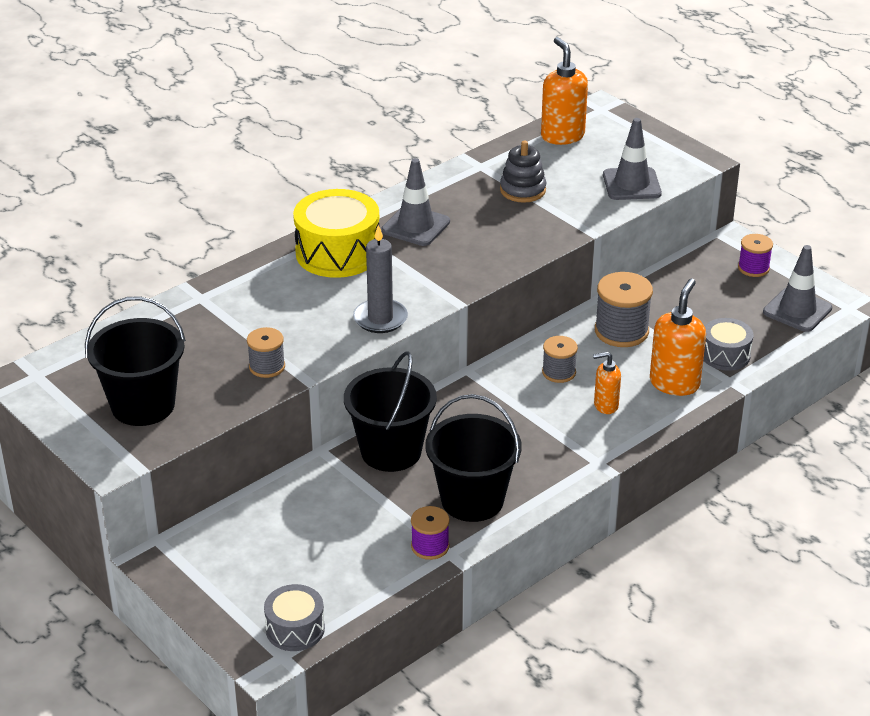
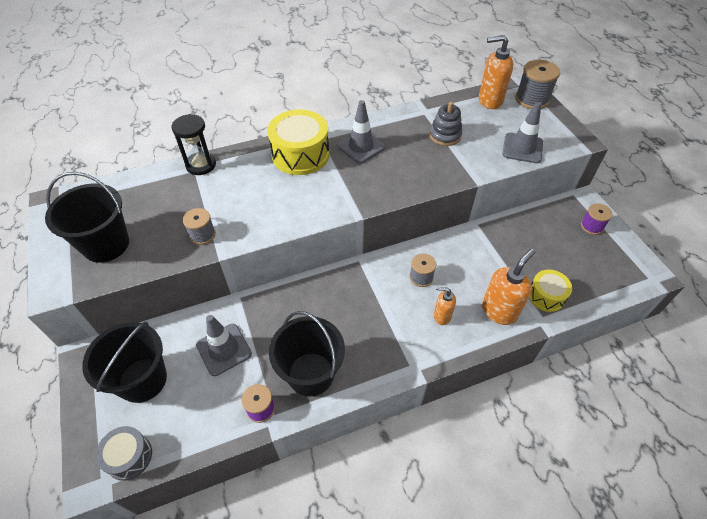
camera: 20 degrees right, 15 degrees up
(204, 293) = (201, 165): none -> black hourglass
(380, 319) = (298, 215): grey candle -> none
(391, 451) = (278, 311): black bucket -> black bucket (143, 380)
(562, 136) = (489, 101): orange soap dispenser -> orange soap dispenser turned 90 degrees counterclockwise
(621, 331) = (478, 254): grey spool -> grey spool (532, 99)
(725, 355) = (546, 296): grey drum -> yellow drum
(797, 310) = (613, 271): grey traffic cone -> grey traffic cone (224, 349)

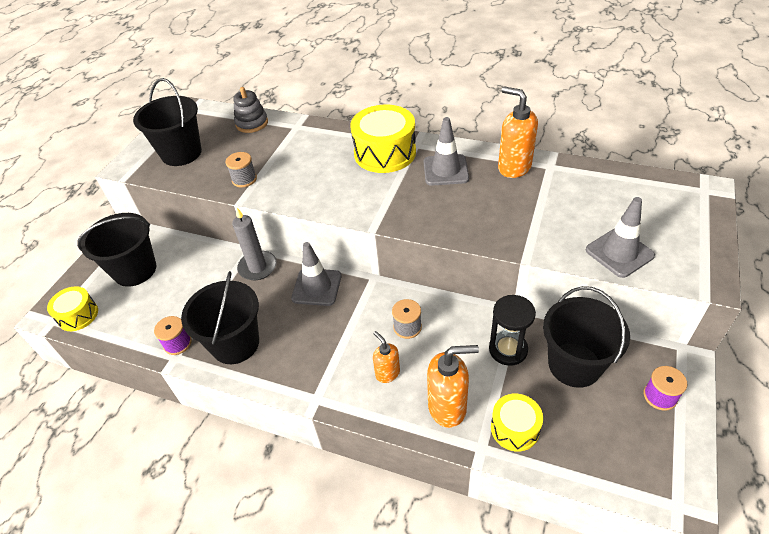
camera: 45 degrees right, 5 degrees down
(129, 456) = (78, 315): grey drum -> yellow drum
(201, 165) = (301, 125): black hourglass -> black hourglass (508, 349)
(224, 349) = (200, 283): grey traffic cone -> grey traffic cone (316, 287)
(260, 305) = (257, 267): none -> grey candle
(445, 135) = (543, 198): grey stacking toy -> grey stacking toy (252, 123)
(489, 101) = (639, 187): orange soap dispenser -> orange soap dispenser (514, 167)
(532, 99) = (698, 208): grey spool -> none
(536, 236) = (574, 364): none -> black bucket

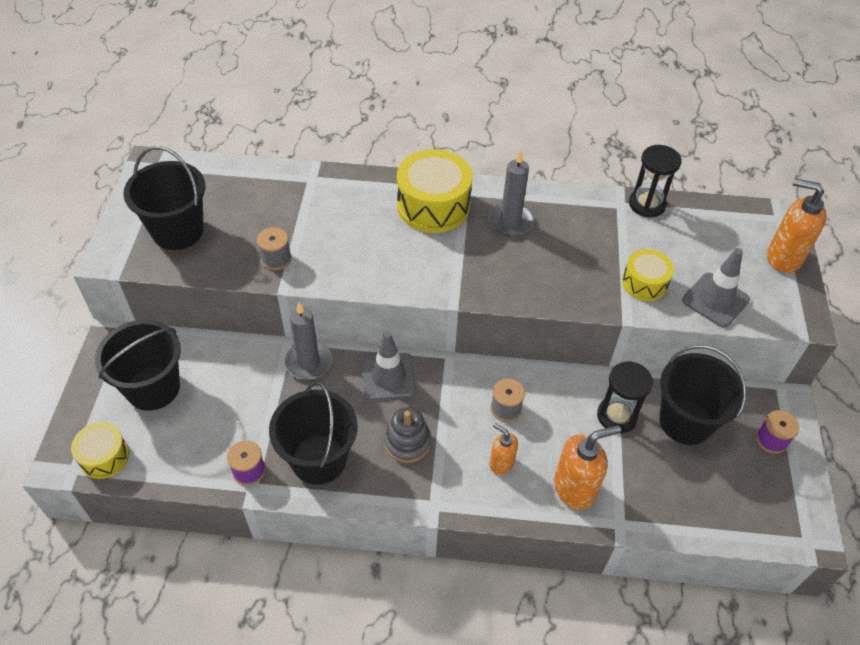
camera: 20 degrees left, 5 degrees up
(252, 123) = (252, 179): grey stacking toy -> grey stacking toy (407, 442)
(445, 170) = (510, 222): grey traffic cone -> grey candle
(514, 167) = (583, 210): orange soap dispenser -> orange soap dispenser (783, 258)
(515, 428) = (646, 498): yellow drum -> yellow drum (644, 283)
(575, 168) = (647, 204): none -> black hourglass

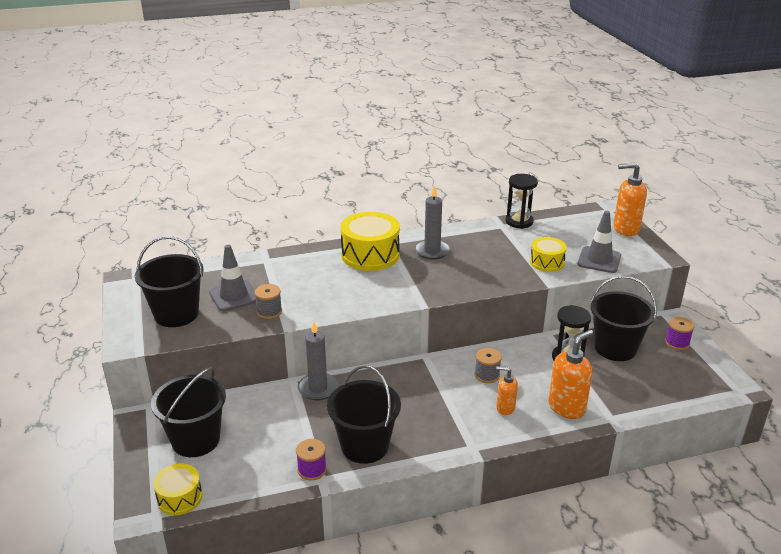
camera: 20 degrees left, 20 degrees down
(388, 376) = (387, 380): grey traffic cone -> grey traffic cone (234, 296)
(407, 442) = (427, 415): grey stacking toy -> none

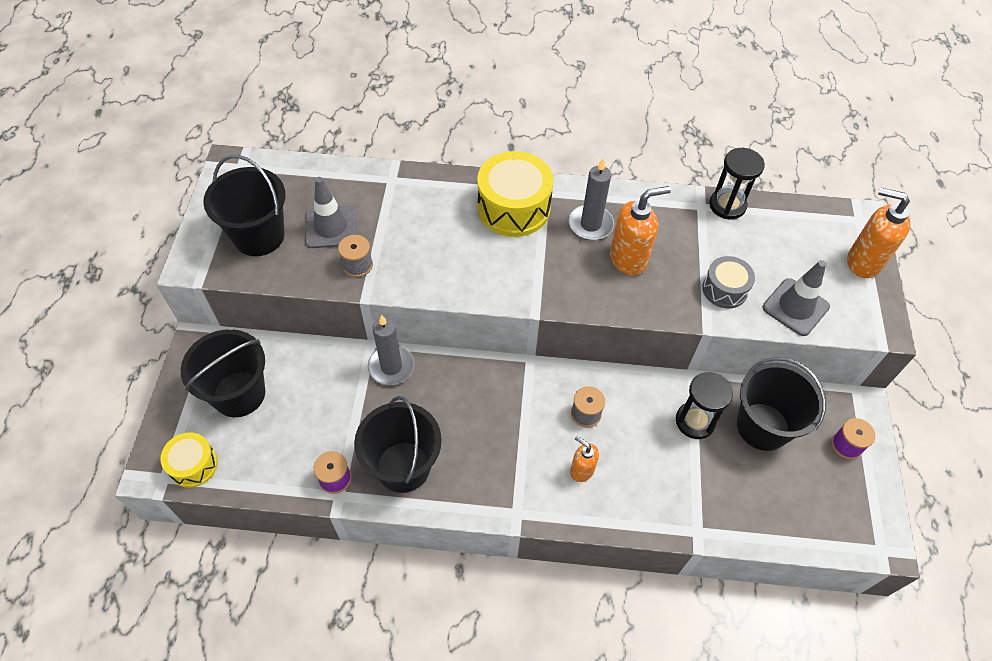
camera: 20 degrees right, 25 degrees up
(547, 262) = (724, 289): yellow drum -> grey drum
(567, 407) = (653, 496): orange soap dispenser -> orange soap dispenser (628, 259)

